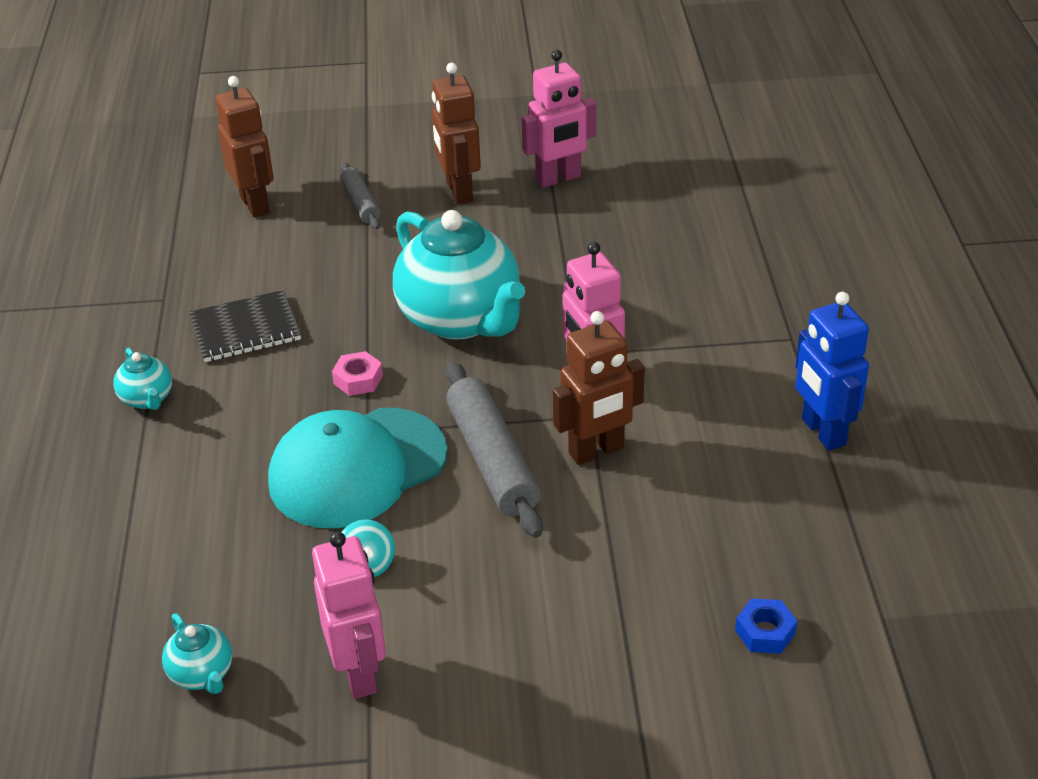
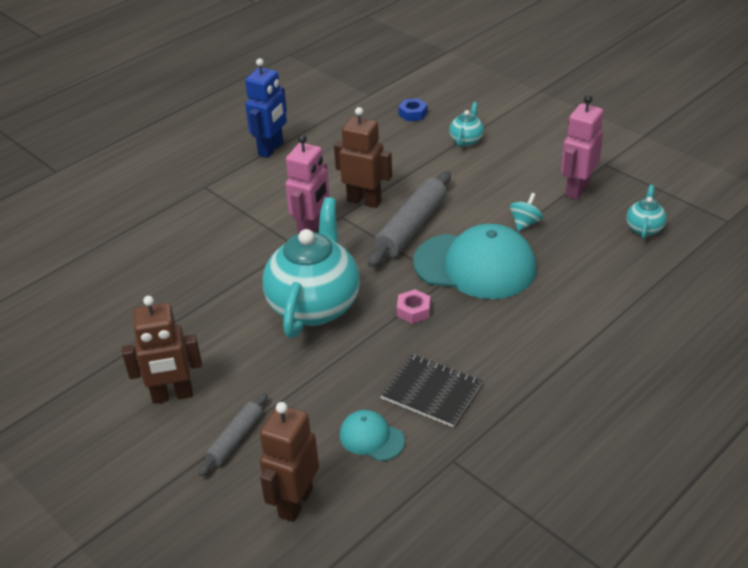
camera: 130 degrees left, 0 degrees up
(147, 399) = (539, 385): turquoise teapot -> turquoise teapot (466, 140)
(252, 270) = (371, 438): none -> turquoise cap
(458, 192) = (172, 395): brown robot -> brown robot turned 45 degrees clockwise
(558, 179) = (111, 355): pink robot -> none

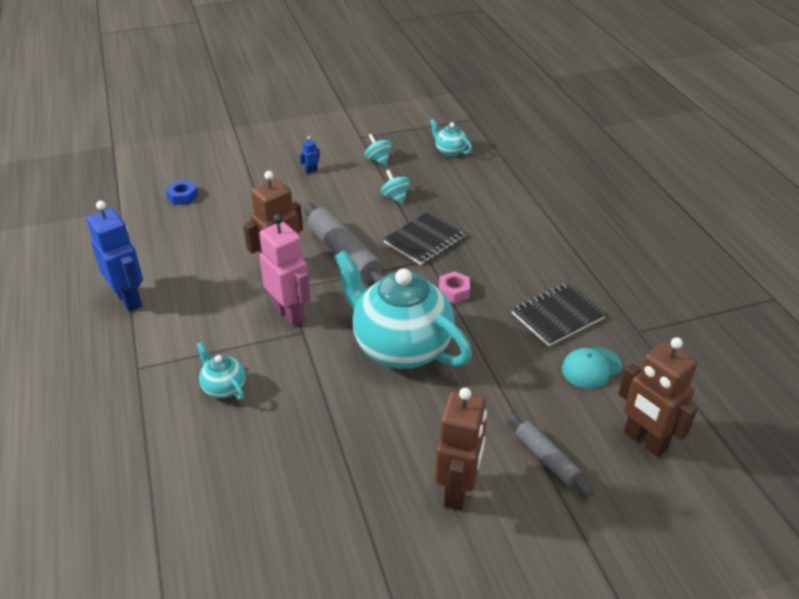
camera: 65 degrees left, 0 degrees up
(466, 140) = (256, 184): turquoise teapot -> turquoise teapot (224, 387)
(475, 266) = (425, 240): turquoise cap -> black notebook
(516, 160) = (311, 171): none -> blue robot
(577, 189) = (378, 160): pink robot -> turquoise spinning top

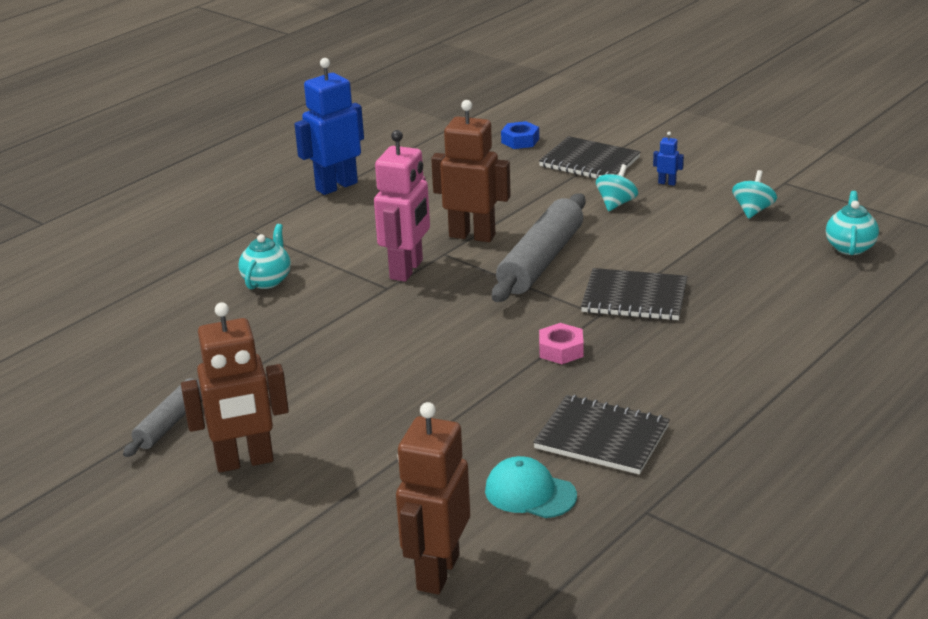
camera: 60 degrees right, 10 degrees down
(129, 299) = (336, 186): blue robot -> blue robot turned 150 degrees counterclockwise
(248, 185) = (589, 162): none -> black notebook
(395, 197) = (692, 249): turquoise spinning top -> turquoise spinning top (616, 204)
(400, 347) = (425, 351): turquoise teapot -> none
(546, 459) = (341, 506): grey rolling pin -> grey rolling pin (170, 422)

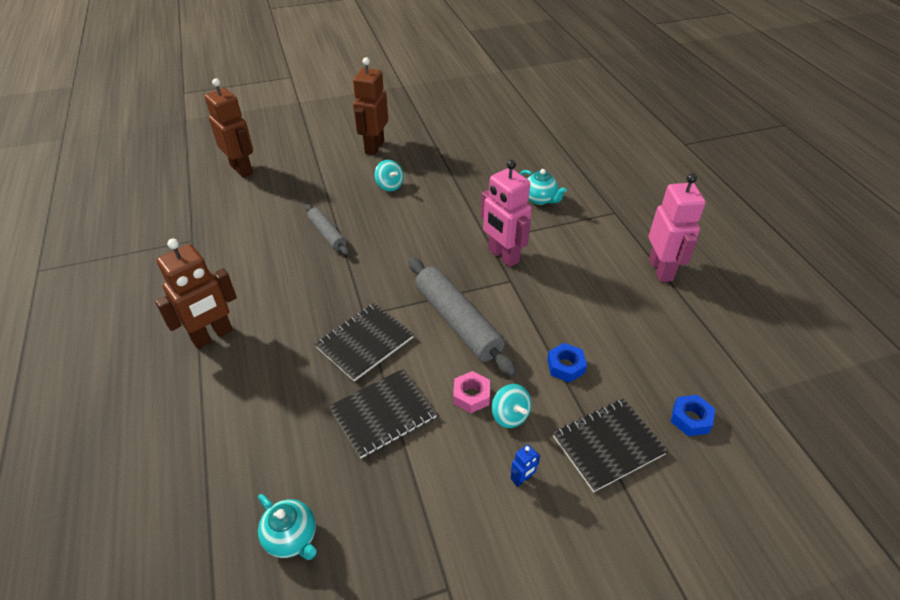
camera: 120 degrees right, 15 degrees up
(170, 422) = (427, 137): grey rolling pin -> grey rolling pin (327, 234)
(336, 186) = (661, 269): blue robot -> pink robot
(472, 235) = (525, 305): brown robot -> brown robot (212, 336)
(529, 196) = (565, 366): none -> blue nut
(530, 493) = (251, 212): turquoise cap -> none
(561, 350) = (346, 278): pink nut -> pink nut (471, 395)
(602, 437) = (256, 253): black notebook -> black notebook (383, 414)
(753, 210) = (417, 511): turquoise spinning top -> turquoise spinning top (389, 186)

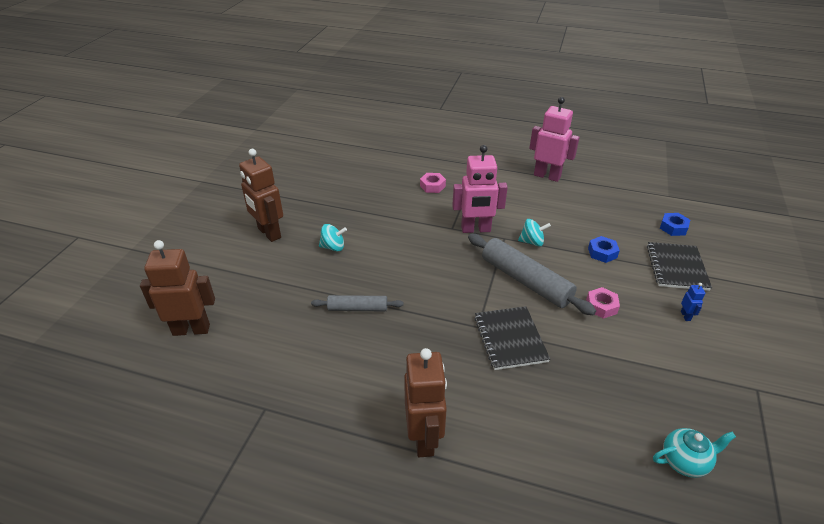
camera: 55 degrees left, 5 degrees down
(383, 414) = (591, 359): black notebook -> none
(457, 322) = (525, 281): grey rolling pin -> grey rolling pin turned 45 degrees clockwise
(510, 415) = (630, 296): turquoise spinning top -> turquoise spinning top (532, 242)
(540, 199) = (432, 186): turquoise teapot -> pink nut

